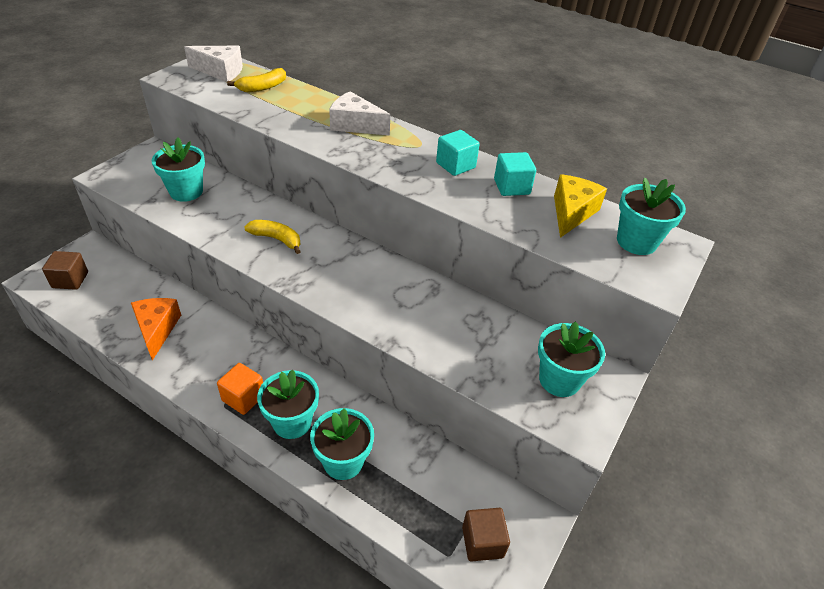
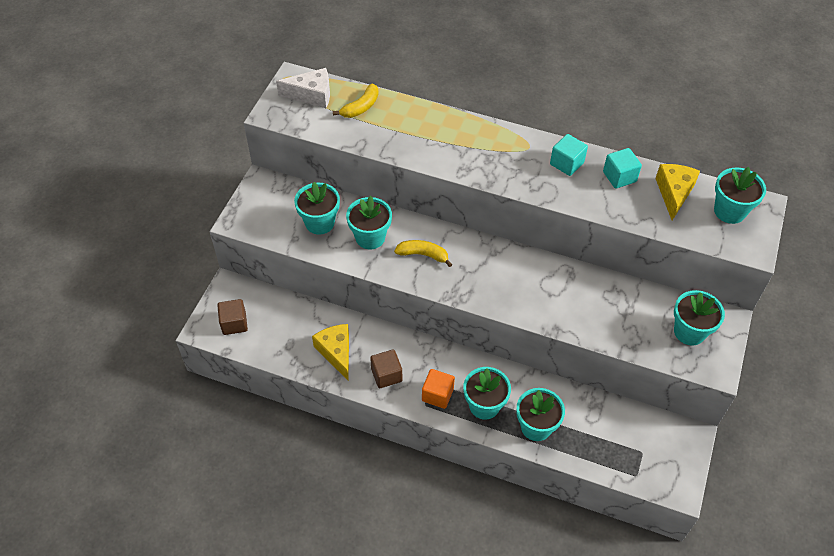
camera: 10 degrees left, 10 degrees up
(157, 329) = (336, 352): orange cheese -> yellow cheese
(230, 213) = (370, 237): none -> turquoise flower pot
(355, 125) = (464, 136): white cheese -> none
(482, 542) = (656, 460): brown cube -> brown cube (386, 375)

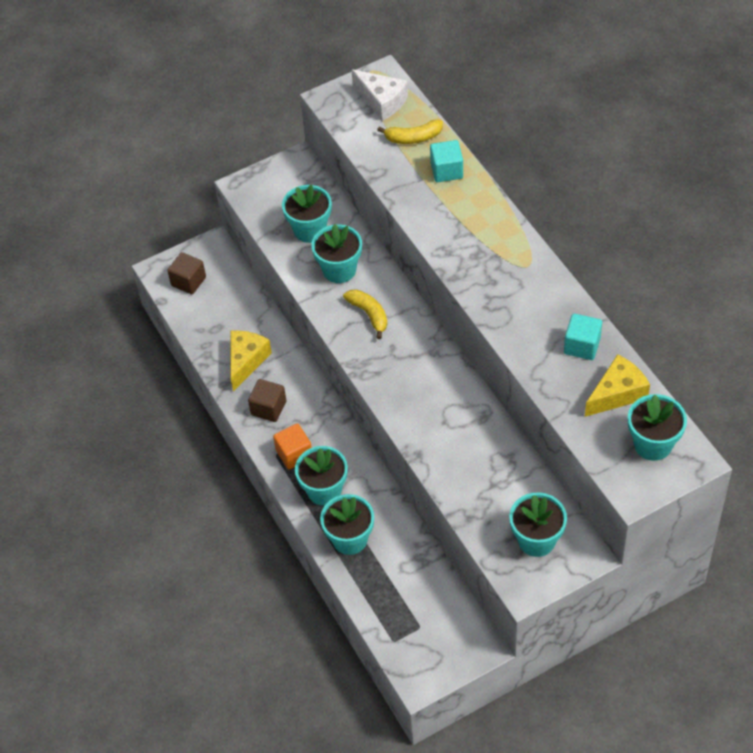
camera: 45 degrees right, 0 degrees up
(566, 163) = (545, 303): turquoise cube -> turquoise cube (446, 171)

